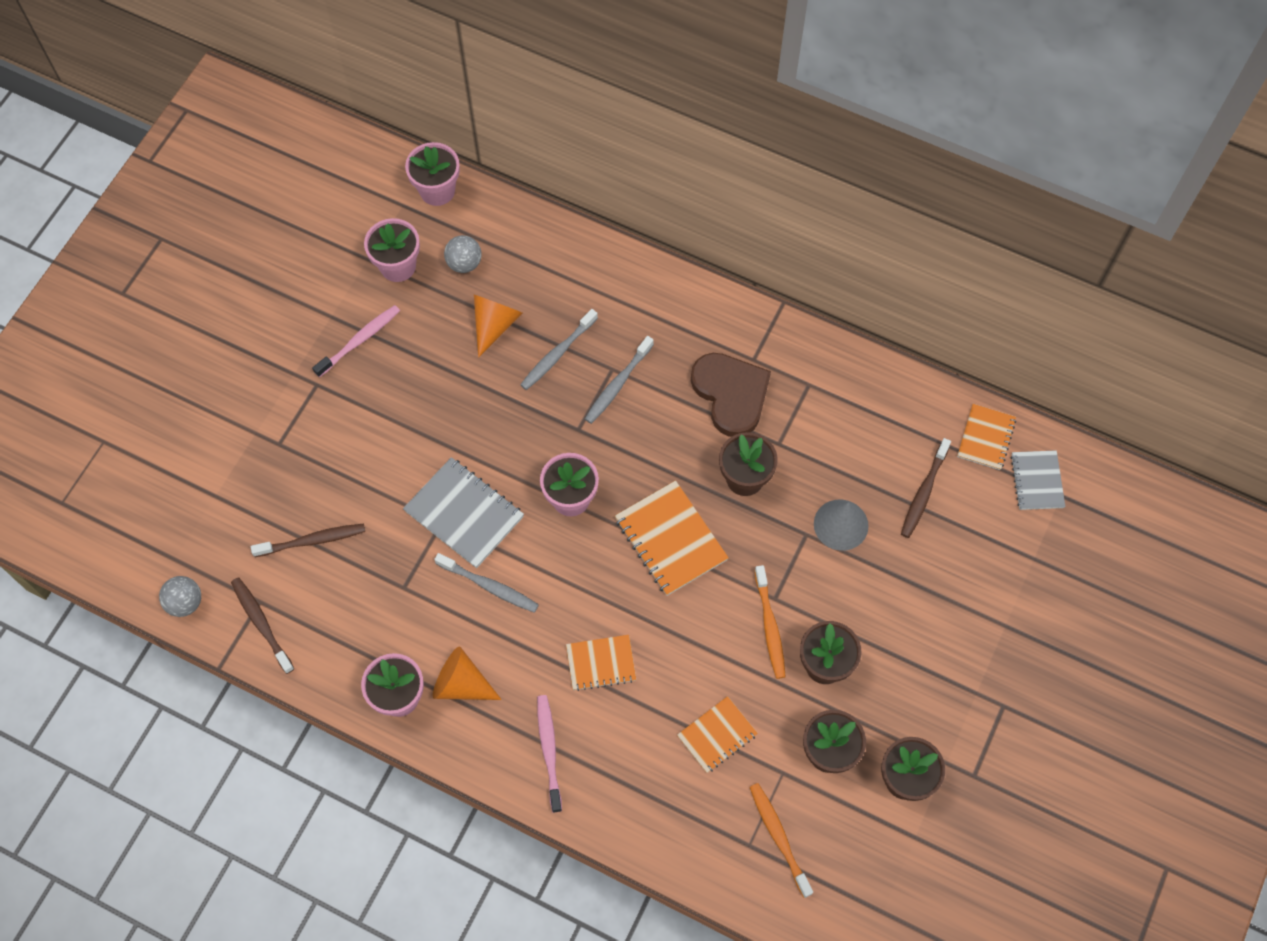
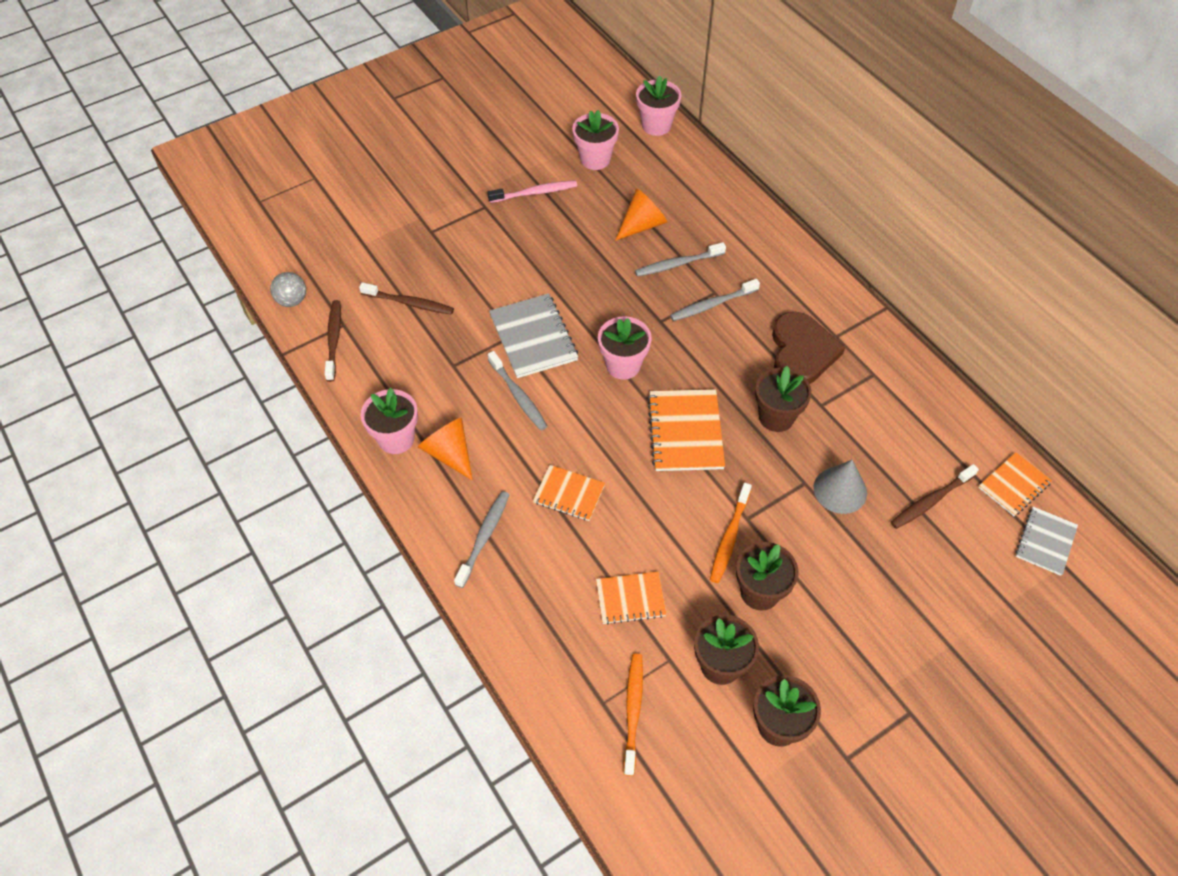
camera: 30 degrees right, 10 degrees down
(464, 263) = (645, 177): grey ball -> none
(549, 751) = (484, 537): pink toothbrush -> grey toothbrush

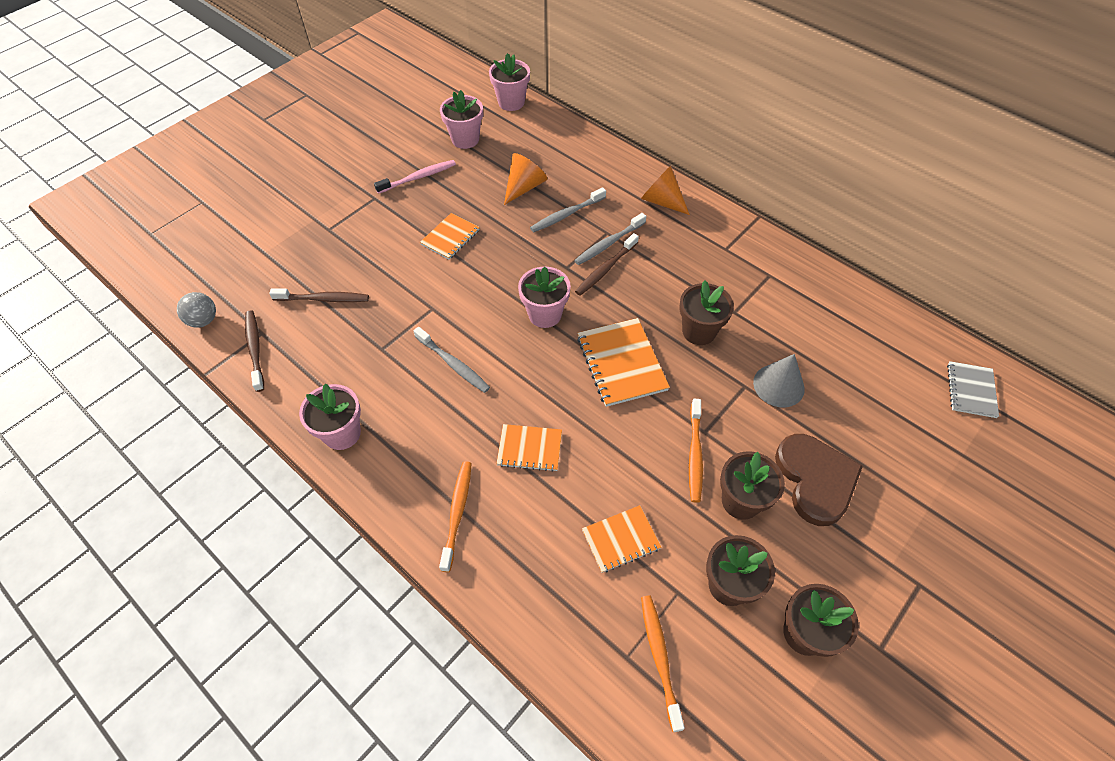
camera: 15 degrees left, 0 degrees up
(449, 453) = (400, 436): orange cone -> orange cone (661, 201)
(484, 537) = (457, 513): grey toothbrush -> orange toothbrush
(533, 337) = (453, 306): grey notebook -> none
(801, 352) = (701, 269): brown heart -> brown heart (815, 480)
(931, 501) = (860, 377): brown toothbrush -> brown toothbrush (605, 269)
(1014, 485) = (924, 346): orange notebook -> orange notebook (450, 237)

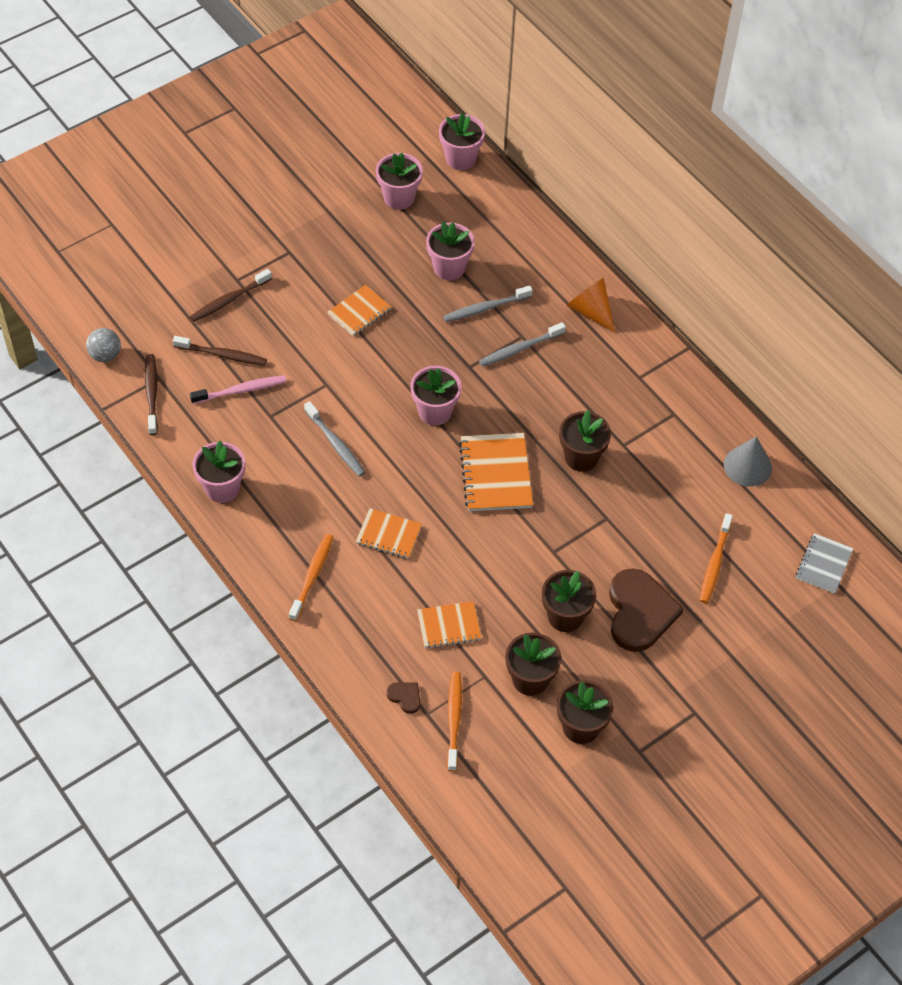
camera: 10 degrees right, 0 degrees up
(418, 177) = (339, 236): pink toothbrush -> pink toothbrush (241, 390)
(524, 187) = (449, 268): orange cone -> pink flower pot
(595, 641) = (405, 697): none -> brown heart
(605, 269) = (508, 376): brown toothbrush -> brown toothbrush (229, 300)
(695, 454) = (537, 569): orange toothbrush -> orange toothbrush (714, 563)
(778, 385) = (639, 524): grey cone -> grey cone (747, 466)

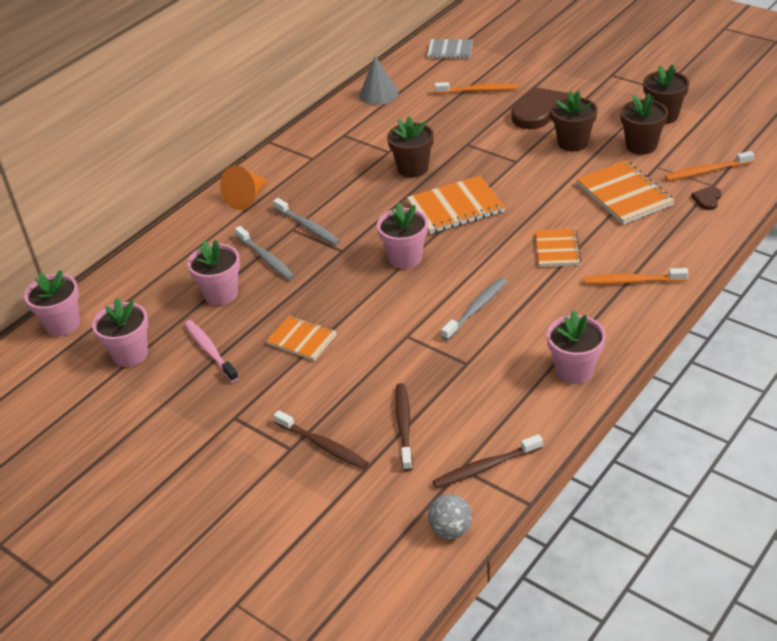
camera: 100 degrees left, 15 degrees down
(241, 390) = (445, 395): pink toothbrush -> pink toothbrush (210, 351)
(449, 626) = (624, 194): orange notebook -> orange notebook, size x1.58

